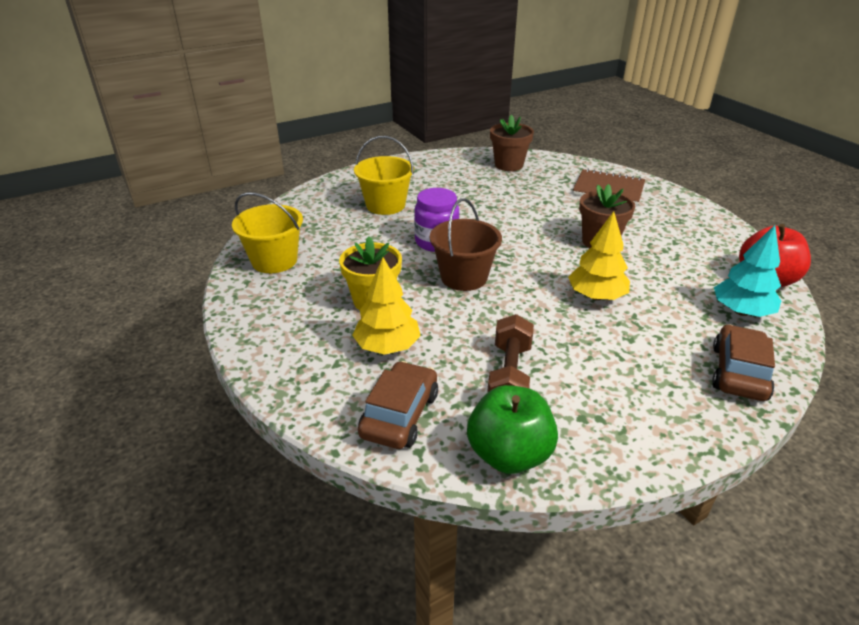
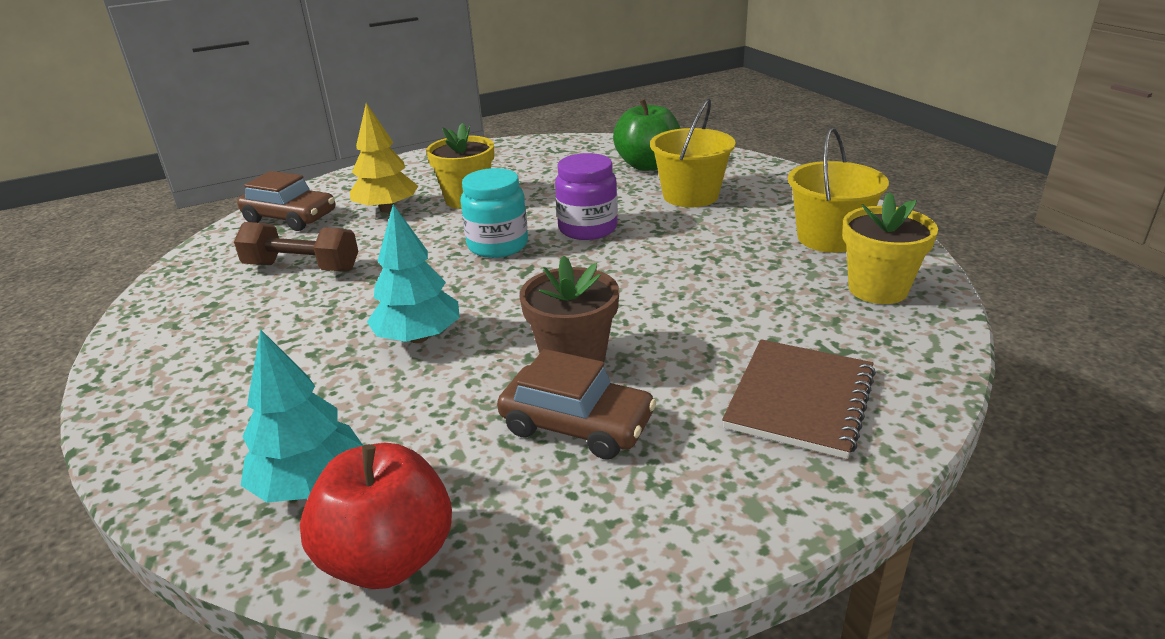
camera: 95 degrees right, 5 degrees down
(274, 260) = (558, 153): yellow bucket -> yellow bucket (829, 238)
(464, 277) = (498, 245): brown bucket -> turquoise jar
(508, 165) = (877, 289): brown flower pot -> yellow flower pot
(509, 454) = (203, 263): green apple -> green apple (647, 165)
(596, 296) = (419, 337): yellow tree -> turquoise tree
(738, 372) = (184, 436): brown car -> brown car (577, 424)

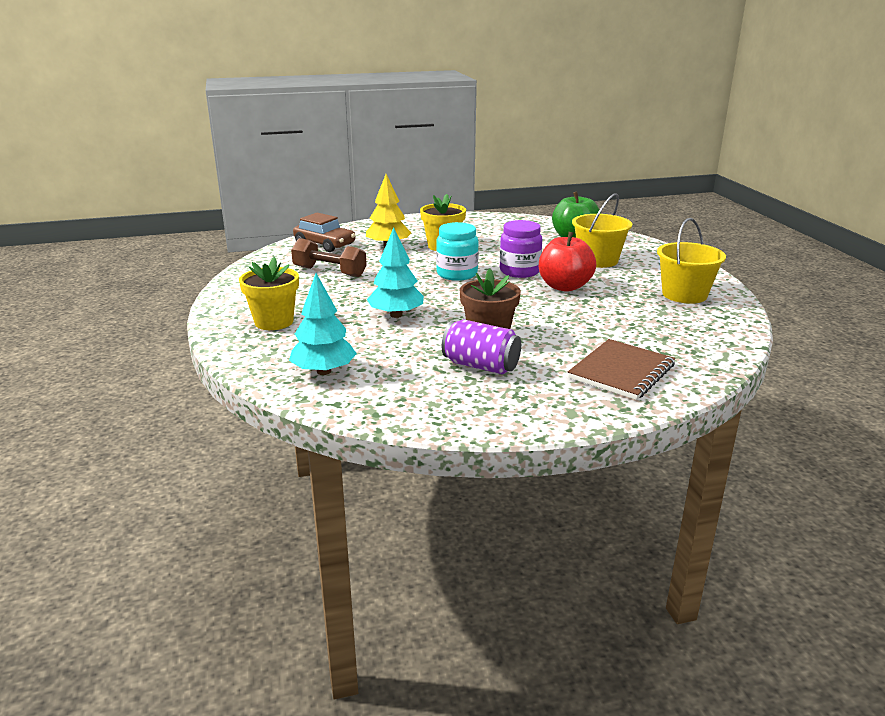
camera: 10 degrees right, 5 degrees down
(389, 558) = (362, 405): red apple -> red apple (564, 286)
(577, 424) = (481, 366): brown car -> purple can
(877, 289) = (702, 325): yellow flower pot -> yellow flower pot (274, 322)

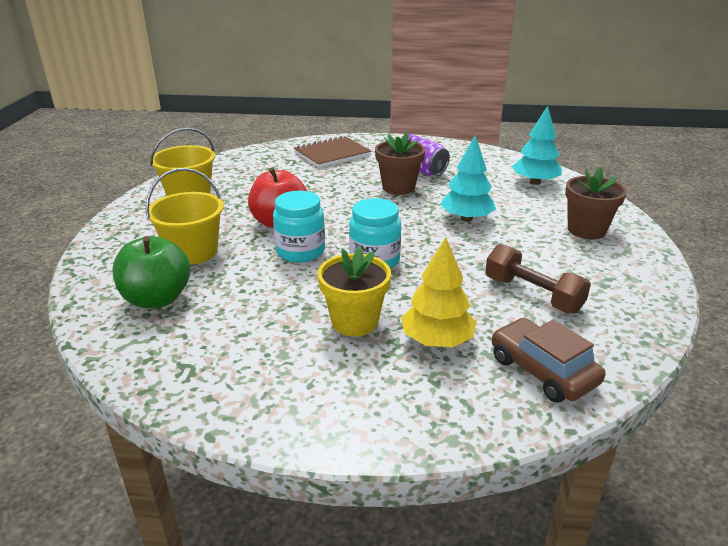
camera: 160 degrees left, 5 degrees up
(274, 322) = (586, 230): yellow flower pot -> brown flower pot
(519, 271) = (300, 251): purple jar -> turquoise jar

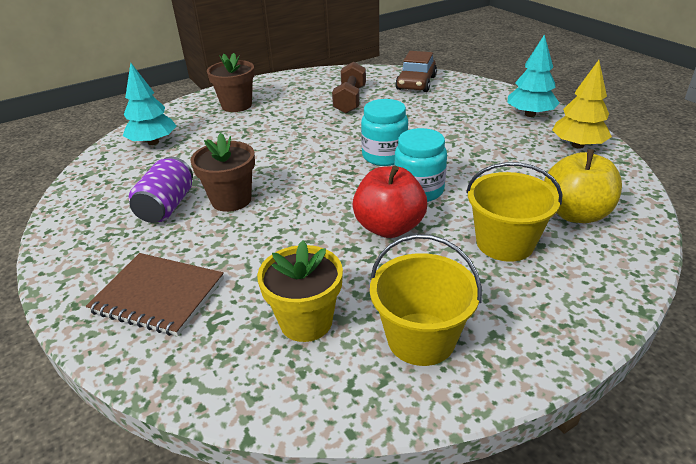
camera: 125 degrees left, 5 degrees up
(157, 299) = (575, 214): green apple -> yellow apple
(354, 322) = (461, 134): yellow flower pot -> yellow flower pot (306, 321)
(437, 340) = (436, 109): yellow tree -> yellow tree (577, 145)
(466, 218) = (266, 147): turquoise tree -> turquoise tree (530, 114)

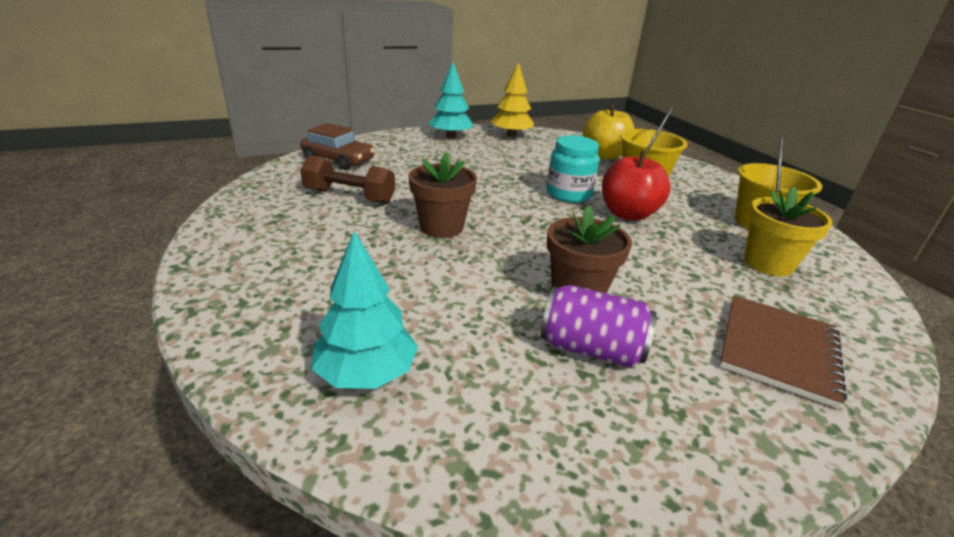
camera: 85 degrees left, 5 degrees down
(236, 105) = (282, 277): brown flower pot -> brown flower pot (441, 227)
(384, 156) = (500, 198): turquoise jar -> none

